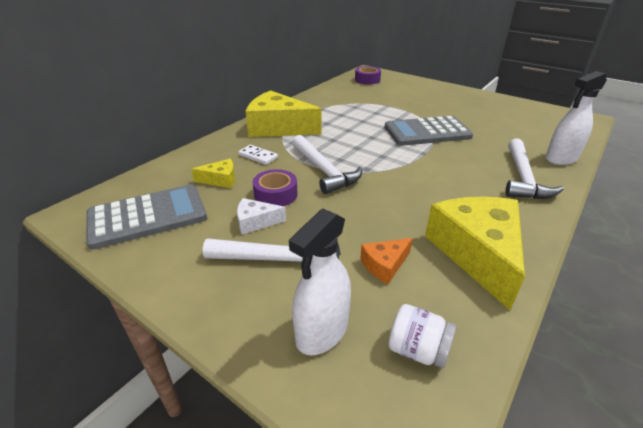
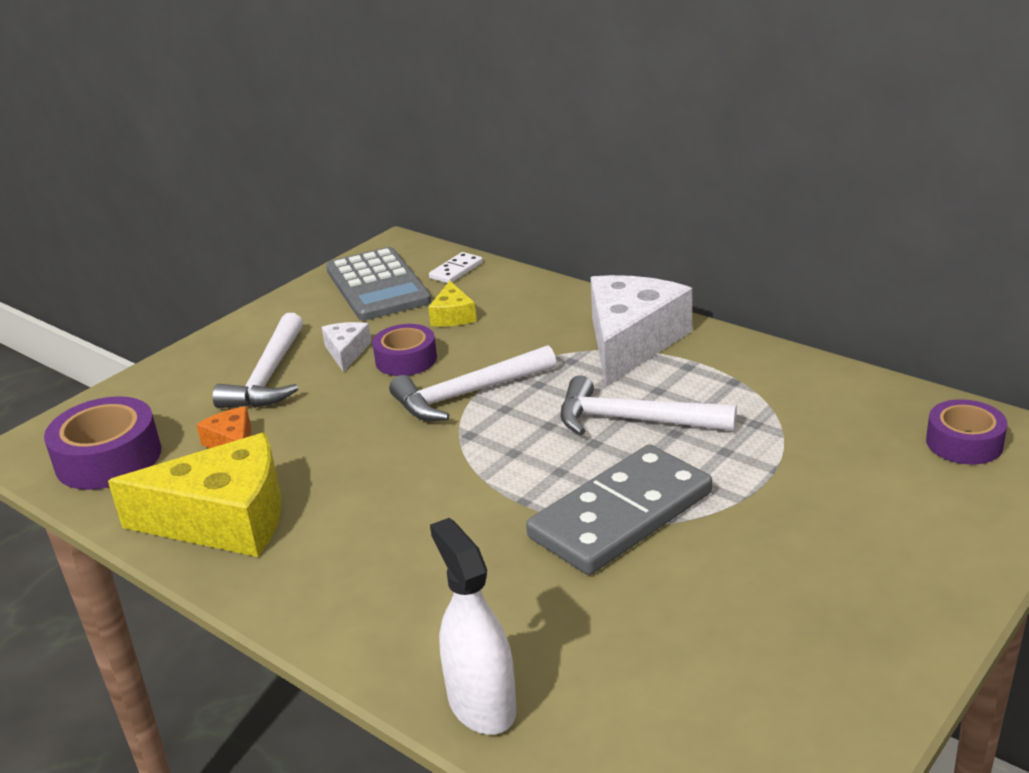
camera: 95 degrees right, 5 degrees down
(258, 156) = (520, 335): white domino -> white domino (456, 270)
(278, 128) = (631, 342): yellow cheese -> white cheese
(322, 331) = (158, 404): white spray bottle -> none
(417, 350) = (108, 458): white jar -> purple tape
(427, 132) = (620, 515): grey calculator -> grey domino
(523, 178) = (408, 616): white hammer -> white hammer (634, 420)

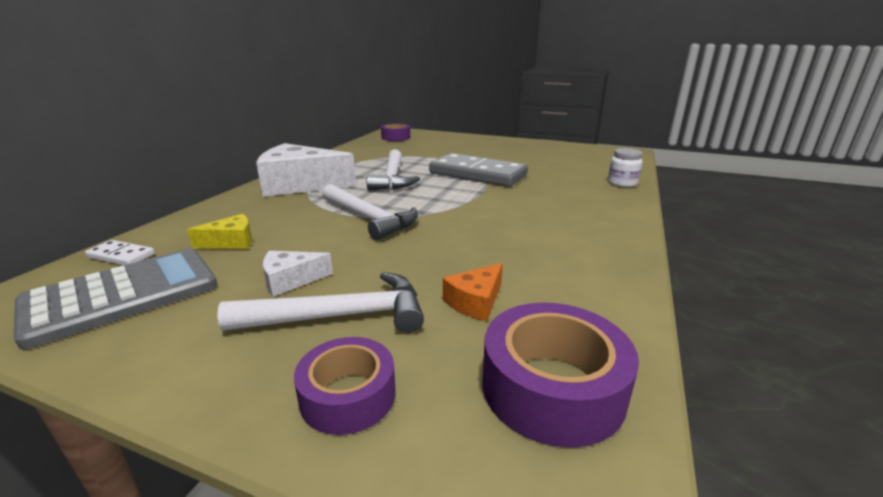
camera: 110 degrees left, 5 degrees down
(224, 519) = (577, 274): yellow cheese -> none
(406, 359) = (312, 248): purple tape -> purple tape (348, 396)
(481, 704) = (622, 183): white spray bottle -> white jar

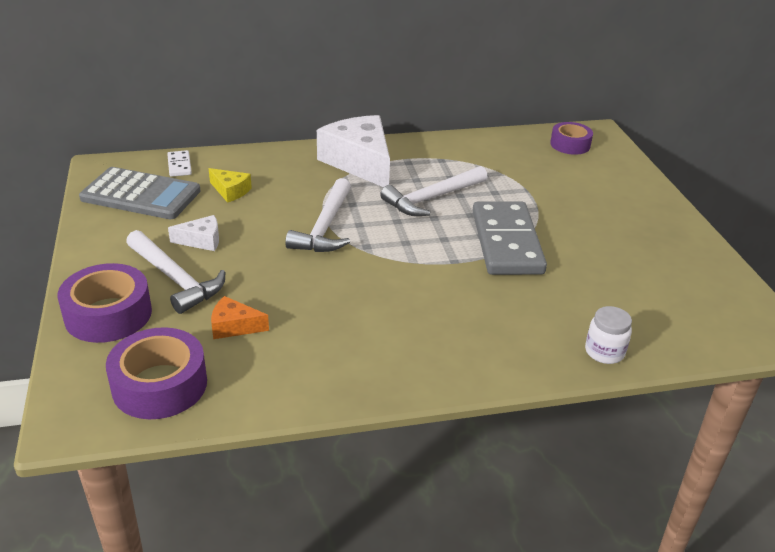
camera: 55 degrees right, 10 degrees up
(291, 280) = (201, 240): white cheese -> white cheese turned 135 degrees clockwise
(348, 396) = (108, 314): purple tape -> purple tape, size x1.52

